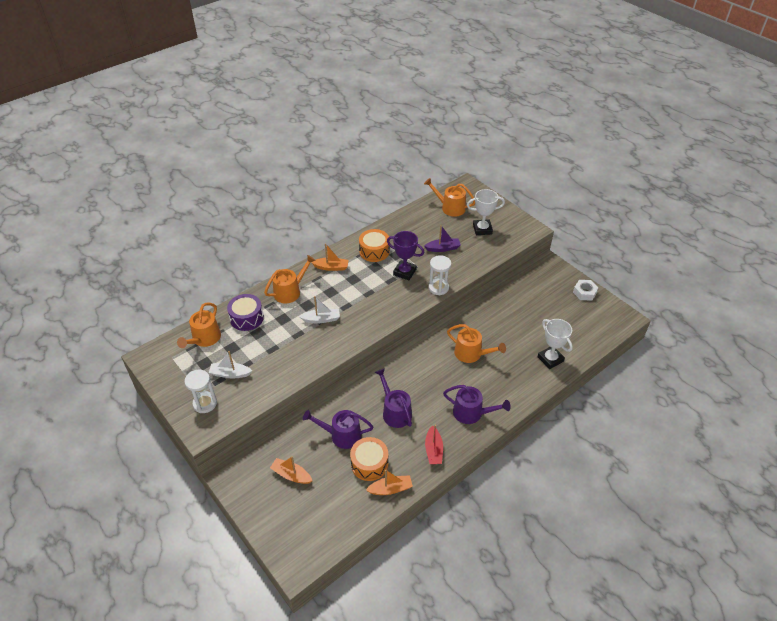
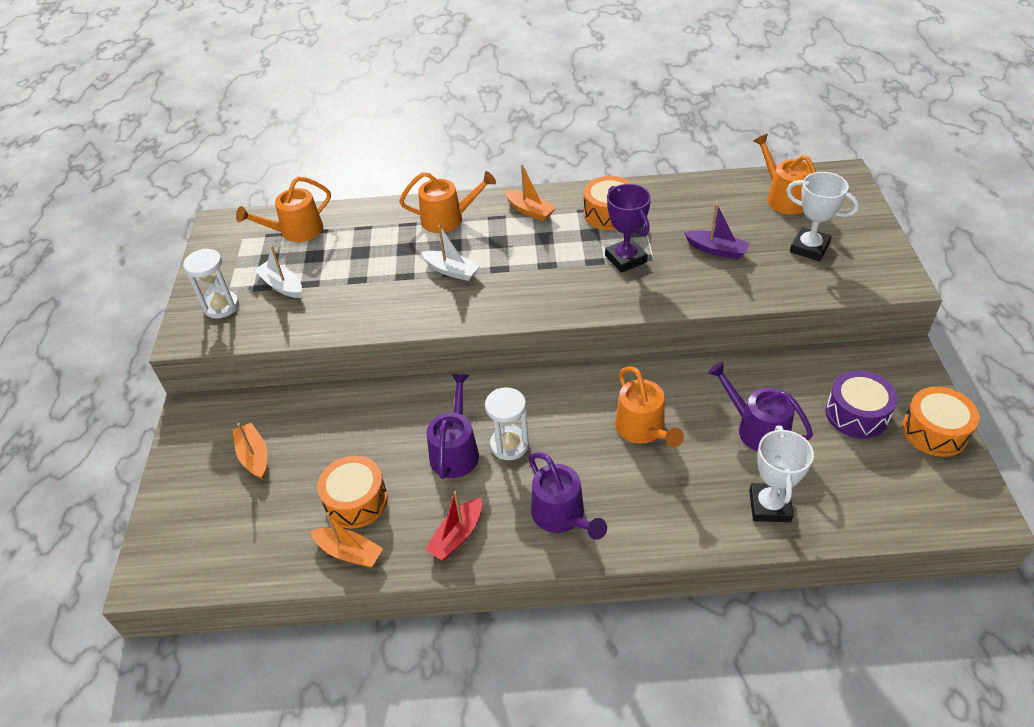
camera: 40 degrees right, 0 degrees up
(246, 318) = (366, 228): purple drum -> purple drum (856, 414)
(342, 435) = (359, 442): purple watering can -> purple watering can (757, 429)
(438, 288) = (656, 302): white hourglass -> white hourglass (509, 445)
(584, 292) = (934, 431): white nut -> orange drum

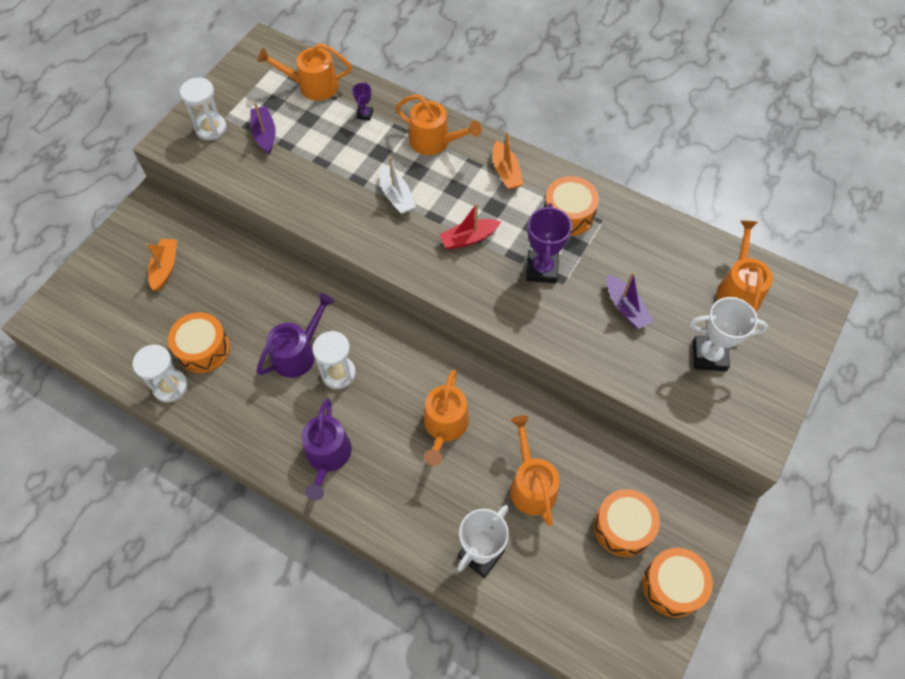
camera: 30 degrees right, 15 degrees up
(281, 286) = (264, 134): white boat -> purple boat
(349, 552) = (170, 386): orange boat -> white hourglass
(366, 229) = (365, 114): none -> purple trophy
(457, 535) = (246, 422): red boat -> red boat (468, 238)
(757, 429) = (531, 485): purple watering can -> orange watering can
(809, 248) = (709, 356): white trophy -> white trophy turned 60 degrees counterclockwise
(856, 414) = (623, 527): purple drum -> orange drum

